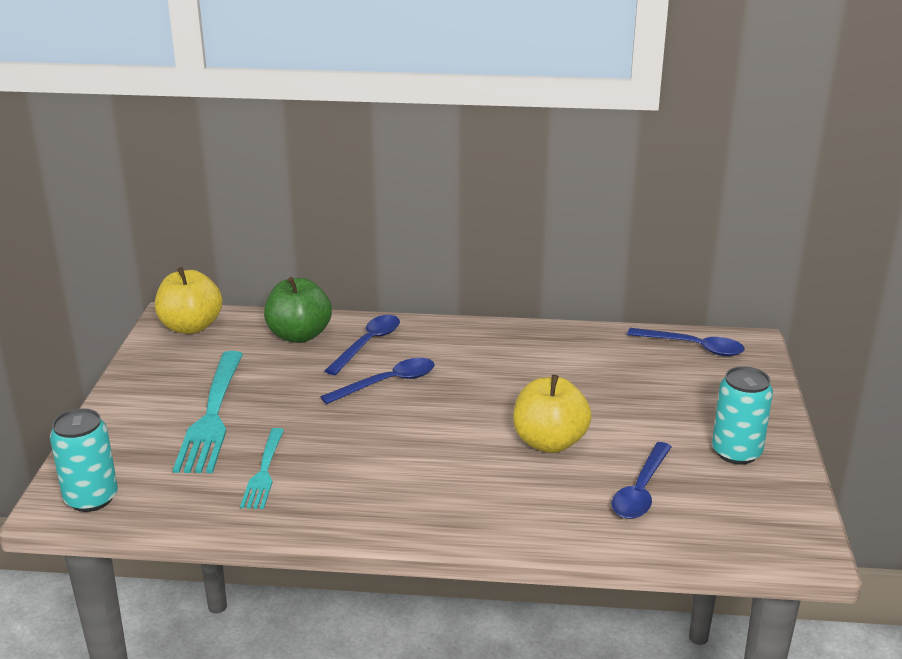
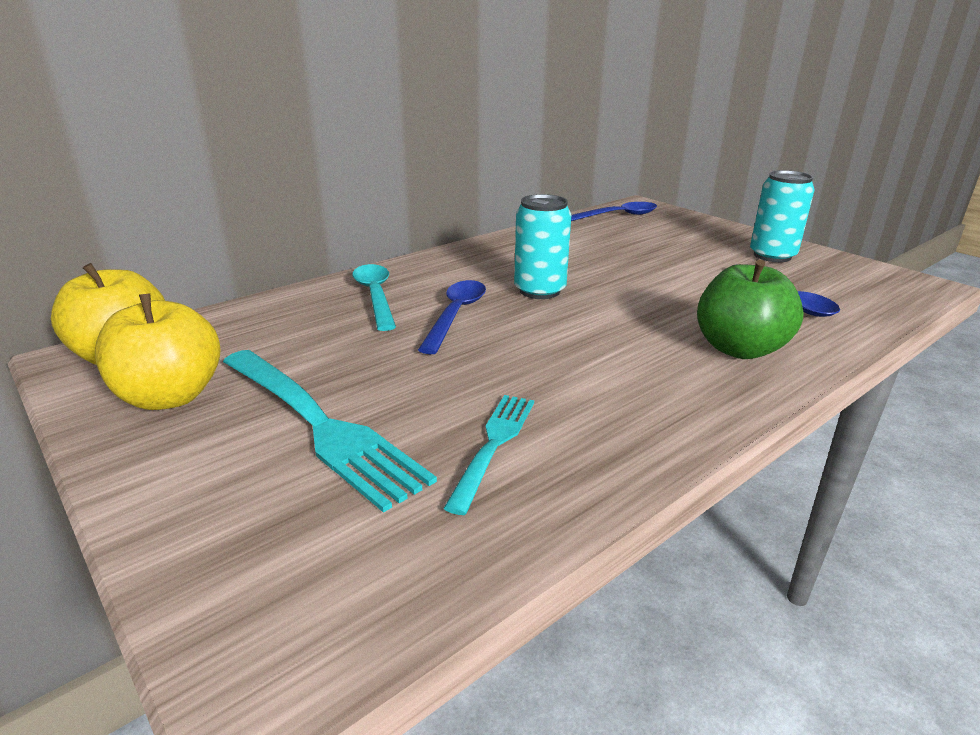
camera: 45 degrees left, 0 degrees up
(91, 498) = (315, 628): turquoise can -> turquoise can (539, 291)
(264, 471) = (493, 445): turquoise fork -> turquoise fork turned 120 degrees counterclockwise
(299, 335) = (287, 315): green apple -> green apple (739, 349)
(368, 344) = (375, 296): blue spoon -> turquoise spoon
(549, 442) = (667, 298): yellow apple -> yellow apple (170, 397)

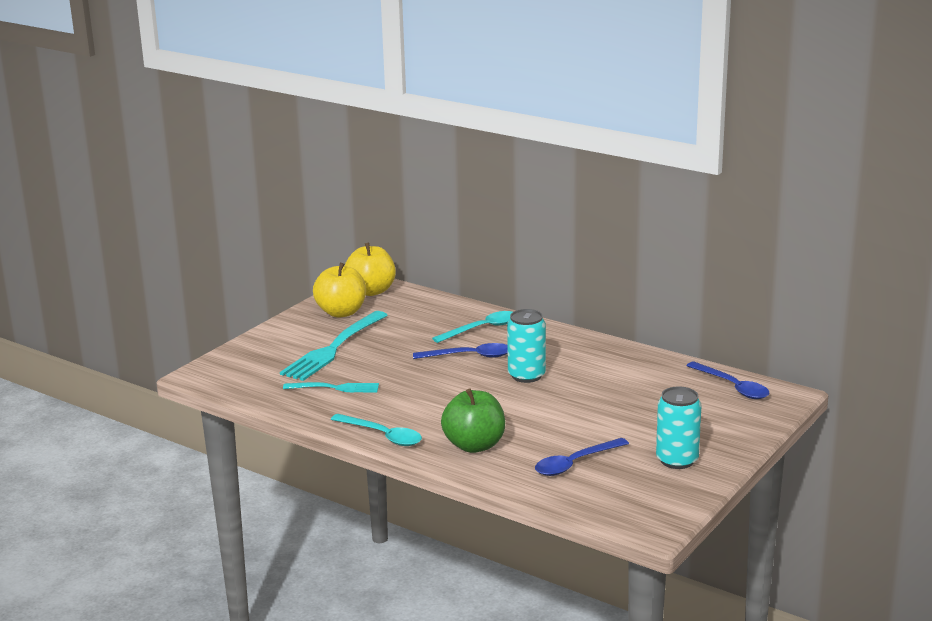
camera: 75 degrees right, 5 degrees down
(702, 418) = (382, 435): none -> turquoise spoon

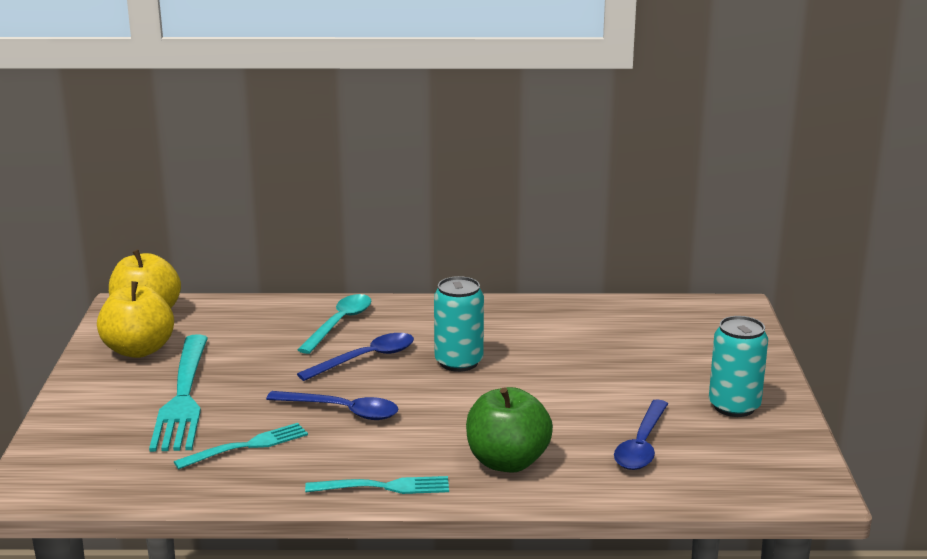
camera: 35 degrees left, 0 degrees up
(382, 435) = (384, 487): turquoise spoon -> turquoise fork
(732, 387) = (679, 313): blue spoon -> blue spoon (342, 411)

